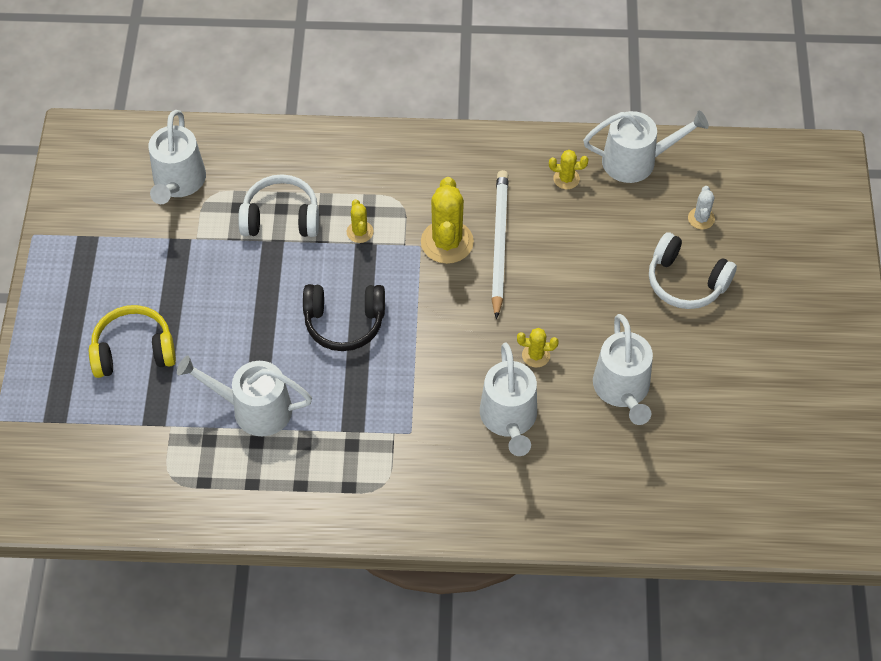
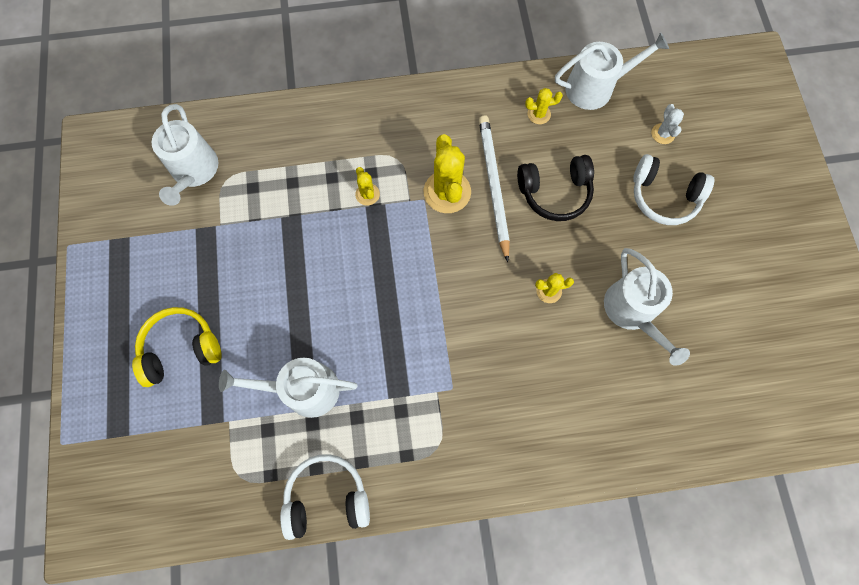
camera: 10 degrees left, 15 degrees up
(281, 218) = (294, 192): white headphones -> white headphones (327, 497)
(344, 322) = (370, 287): black headphones -> black headphones (554, 193)
(509, 418) = (538, 358): white watering can -> none

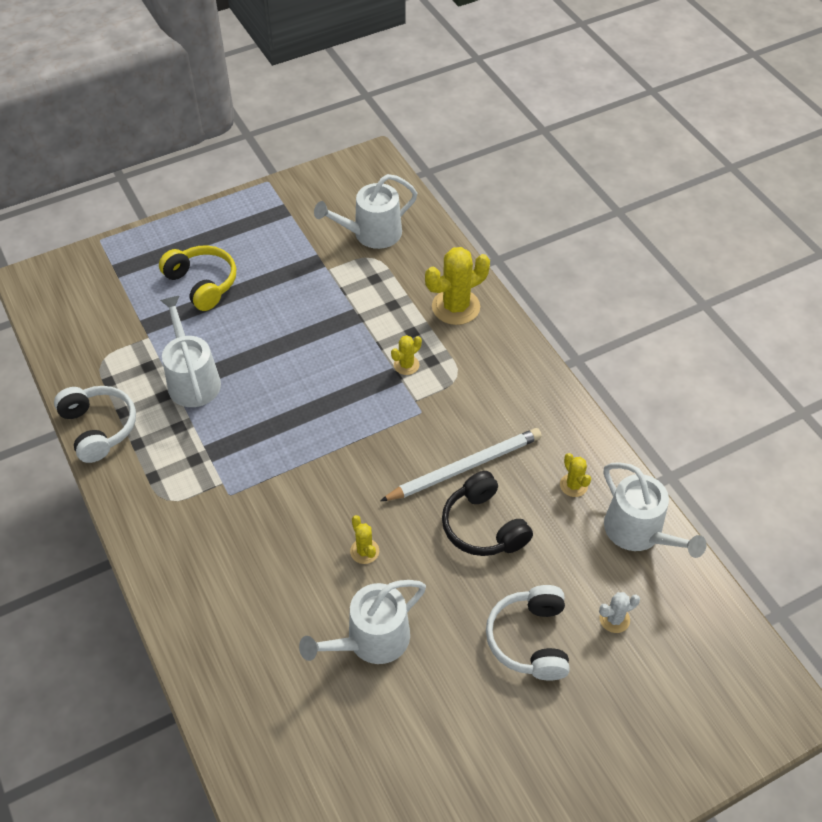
camera: 70 degrees right, 20 degrees down
(447, 192) = (439, 429): yellow cactus -> yellow cactus (456, 307)

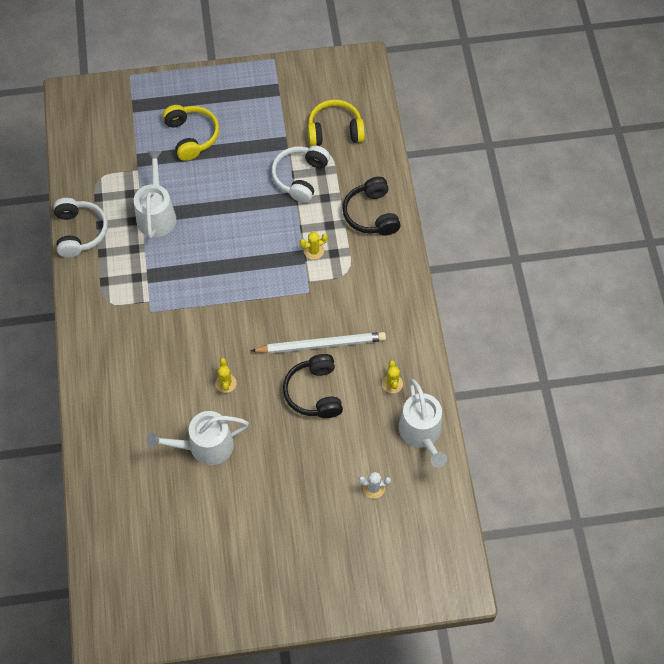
camera: 20 degrees right, 10 degrees up
(372, 234) = (335, 131): white watering can -> yellow headphones
(456, 307) = (371, 214): yellow cactus -> black headphones
(530, 639) = (310, 482): white headphones -> white headphones (300, 177)

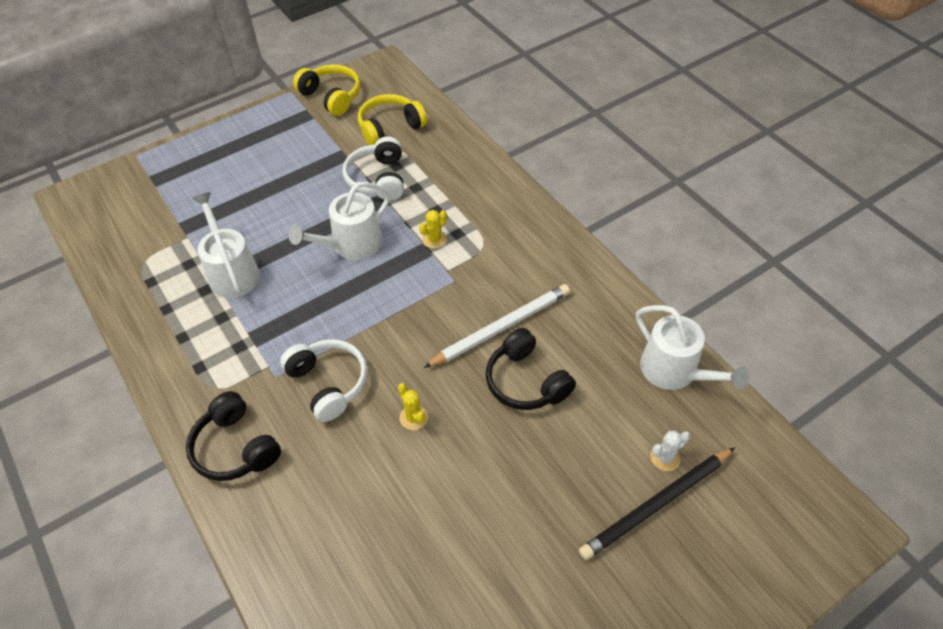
camera: 25 degrees left, 10 degrees down
(80, 232) = (143, 326): white headphones -> white headphones (328, 383)
(192, 136) = (236, 185): yellow headphones -> yellow headphones (331, 96)
(205, 446) = (430, 505): white watering can -> white watering can (352, 245)
(347, 515) = (656, 505): none -> black pencil
(371, 214) = (474, 184): black headphones -> black headphones (235, 448)
(392, 383) = (606, 334): yellow cactus -> none

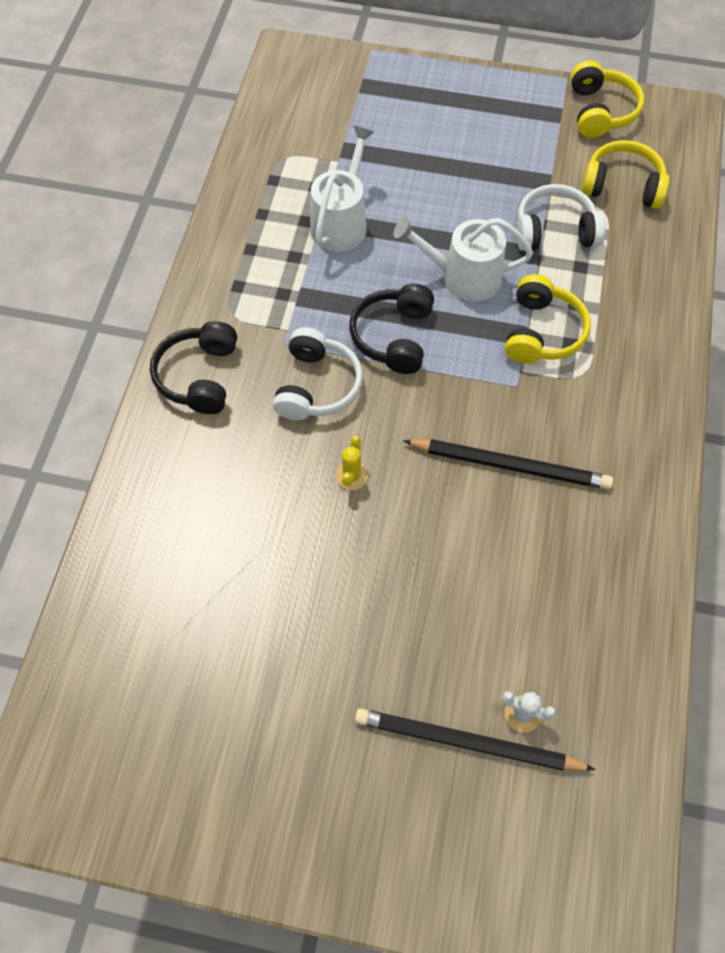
camera: 45 degrees right, 10 degrees up
(378, 179) = (554, 231): white headphones -> white headphones turned 45 degrees clockwise
(434, 239) = (542, 332): yellow cactus -> yellow headphones
(501, 327) = (510, 465): white pencil -> black pencil
(526, 381) = (477, 532): black headphones -> black headphones (393, 336)
(674, 371) = (625, 651): white watering can -> none

